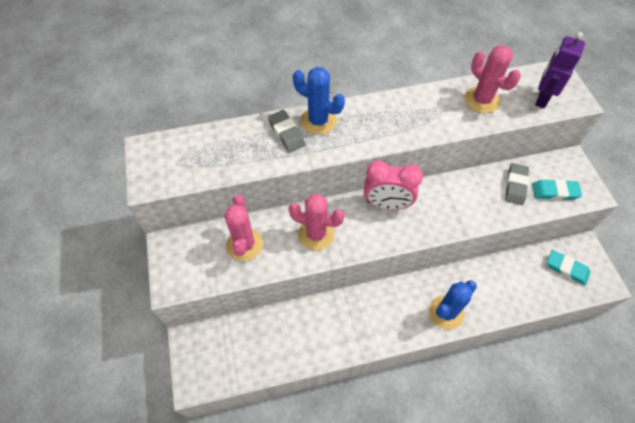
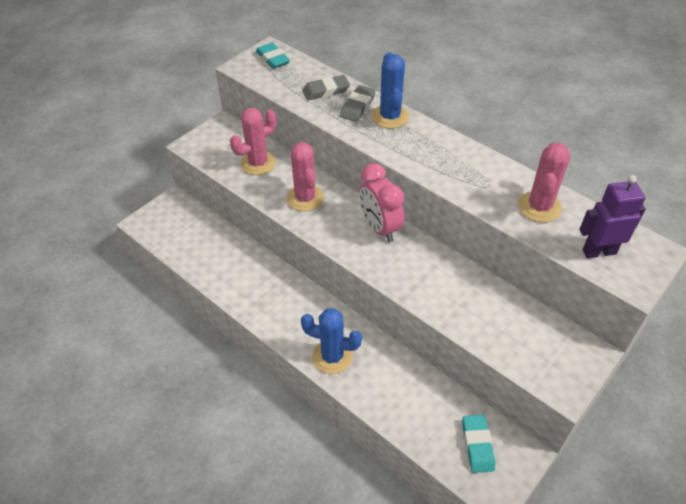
camera: 55 degrees right, 10 degrees down
(515, 186) = (501, 315): grey eraser -> grey eraser (326, 91)
(555, 192) = (529, 353): turquoise eraser -> turquoise eraser (273, 59)

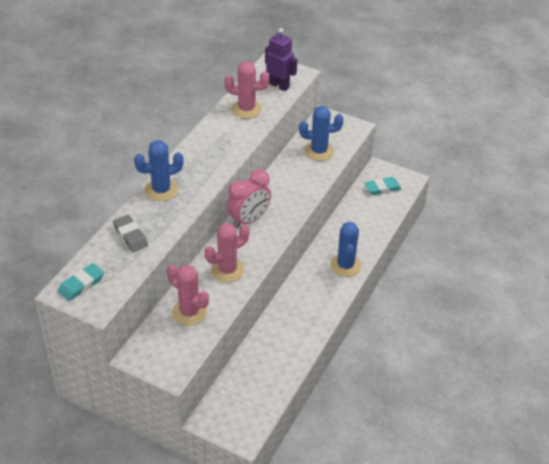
camera: 105 degrees left, 5 degrees down
(357, 106) = (150, 211): grey eraser -> none
(505, 326) = (319, 151): none -> blue cactus
(598, 251) = (279, 85): purple robot -> purple robot turned 150 degrees clockwise

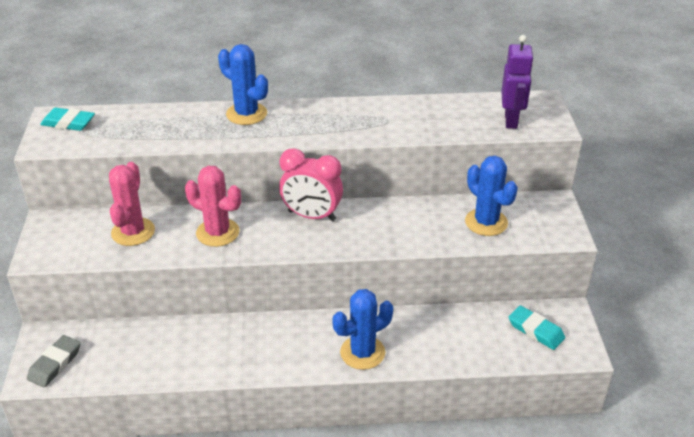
camera: 60 degrees right, 5 degrees down
(130, 235) = (160, 123): grey eraser -> grey eraser (55, 364)
(246, 109) = (440, 115): pink cactus -> none

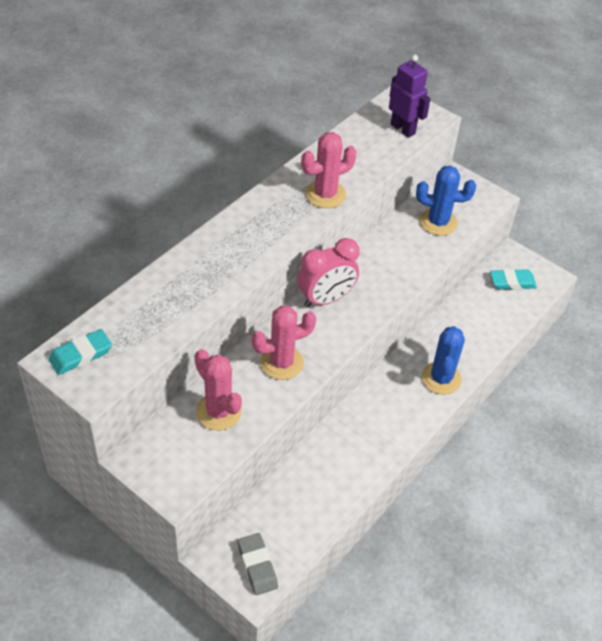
camera: 50 degrees left, 10 degrees up
(246, 114) = (217, 244): blue cactus -> none
(373, 128) = (325, 194): none -> pink cactus

